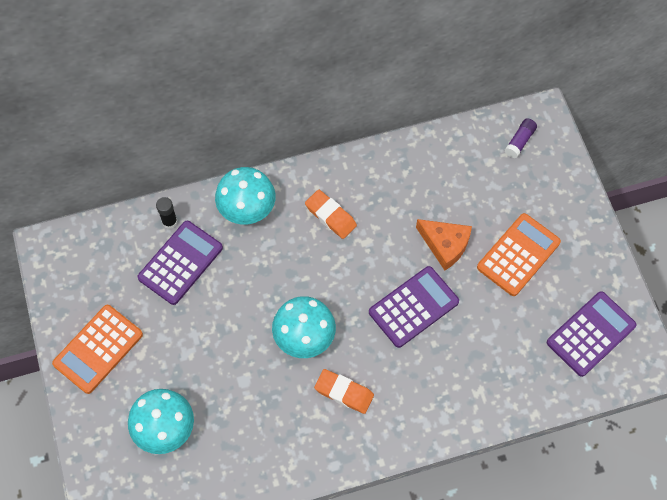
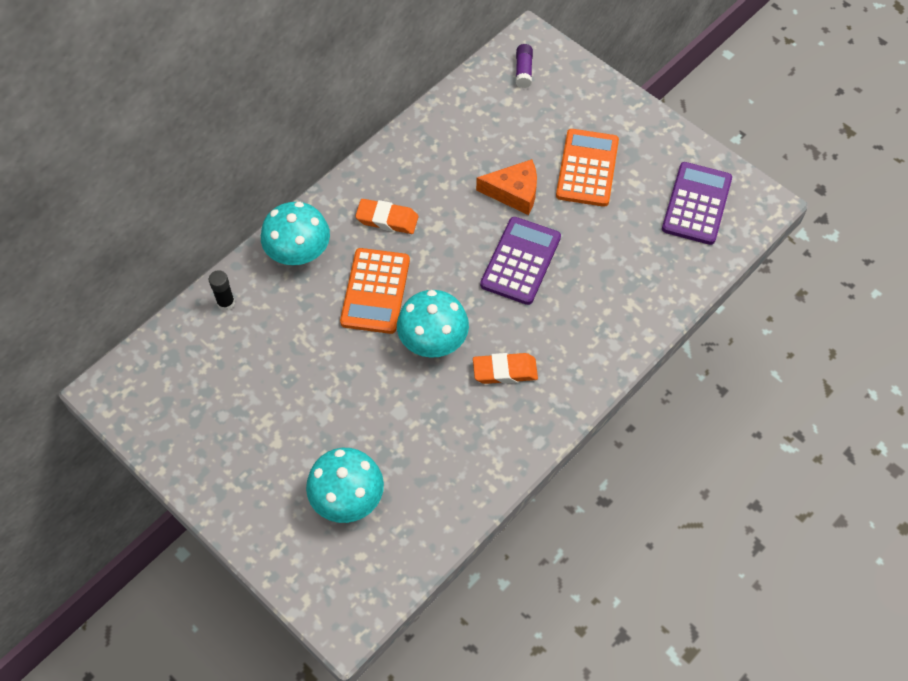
camera: 30 degrees left, 5 degrees down
(98, 349) = (228, 460): orange calculator -> orange calculator (375, 291)
(180, 263) = (262, 335): purple calculator -> none

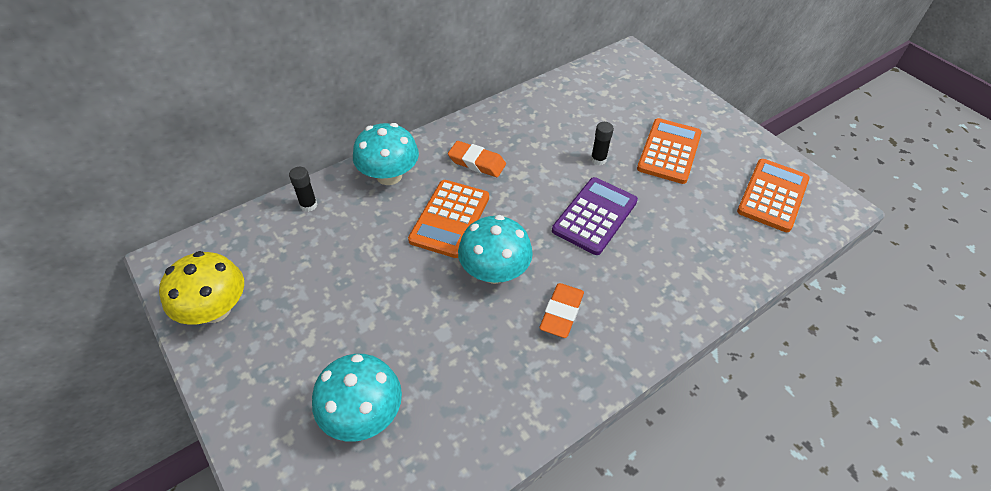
camera: 10 degrees right, 10 degrees down
(176, 430) = (215, 309): none -> yellow mushroom
(505, 371) = (561, 313): orange eraser -> orange eraser turned 75 degrees counterclockwise
(514, 192) = (598, 159): orange cheese -> black glue stick
(523, 71) = (621, 74): purple glue stick -> none
(696, 204) = (773, 195): purple calculator -> orange calculator

